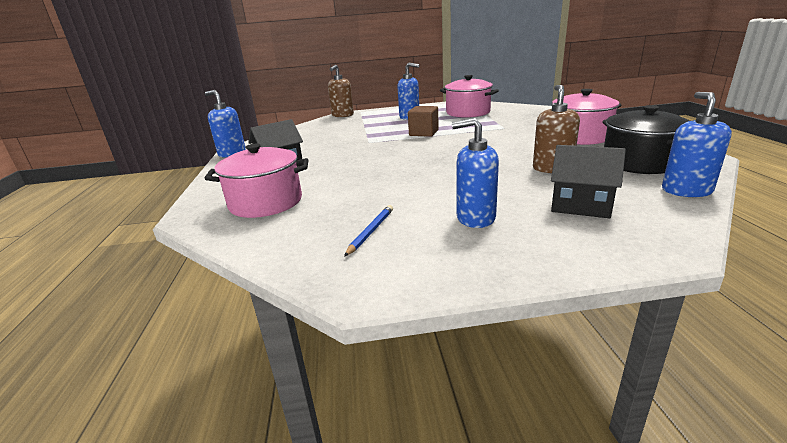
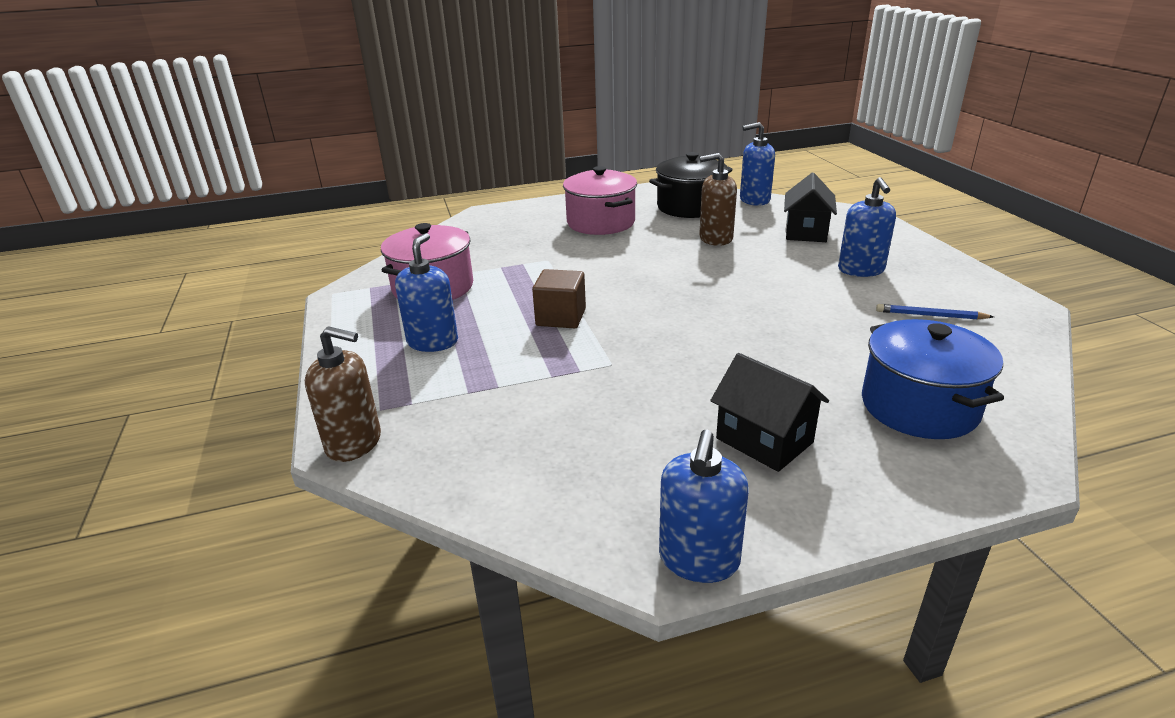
camera: 100 degrees left, 5 degrees up
(266, 202) = (919, 407): pink pot -> blue pot

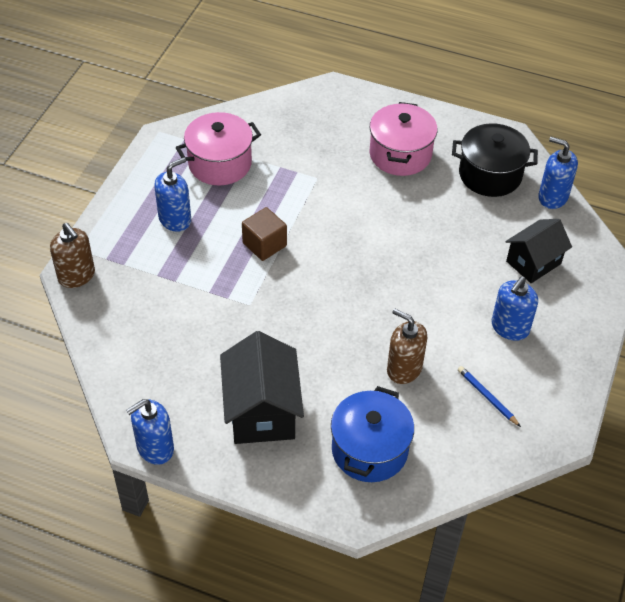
camera: 35 degrees right, 20 degrees up
(715, 238) = (457, 227): brown soap dispenser -> brown soap dispenser (404, 369)
(764, 440) = (261, 411): black house -> black house, size x1.50

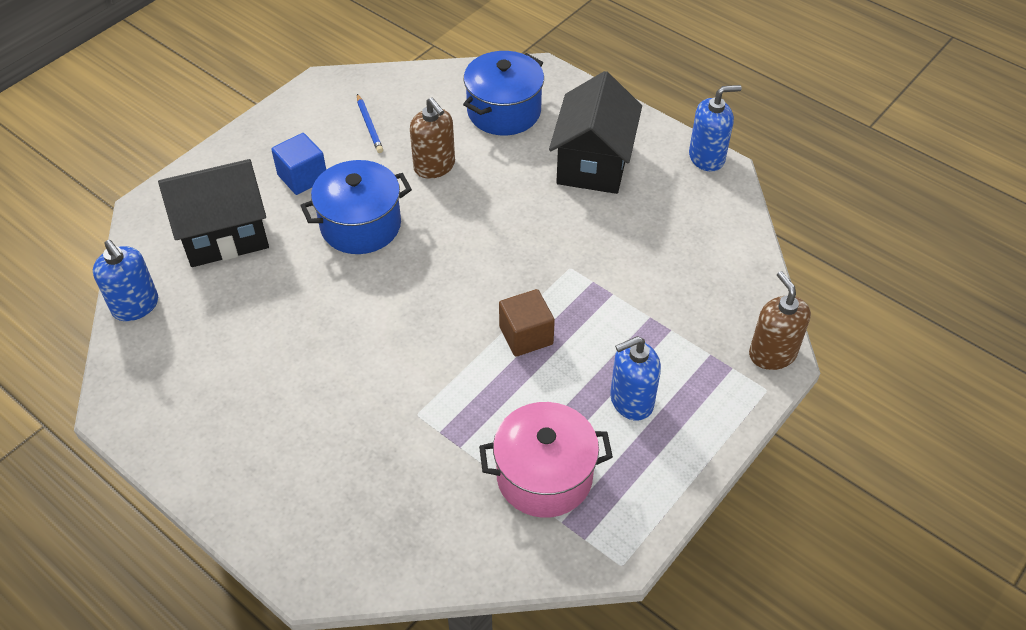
camera: 160 degrees left, 0 degrees up
(400, 154) = (283, 421): pink pot -> none
(434, 297) = (361, 225): none -> blue pot
(490, 174) = (187, 357): black pot -> none
(509, 328) = (302, 177): blue soap dispenser -> blue cube
(533, 262) = (224, 234): black house -> black house, size x1.50

